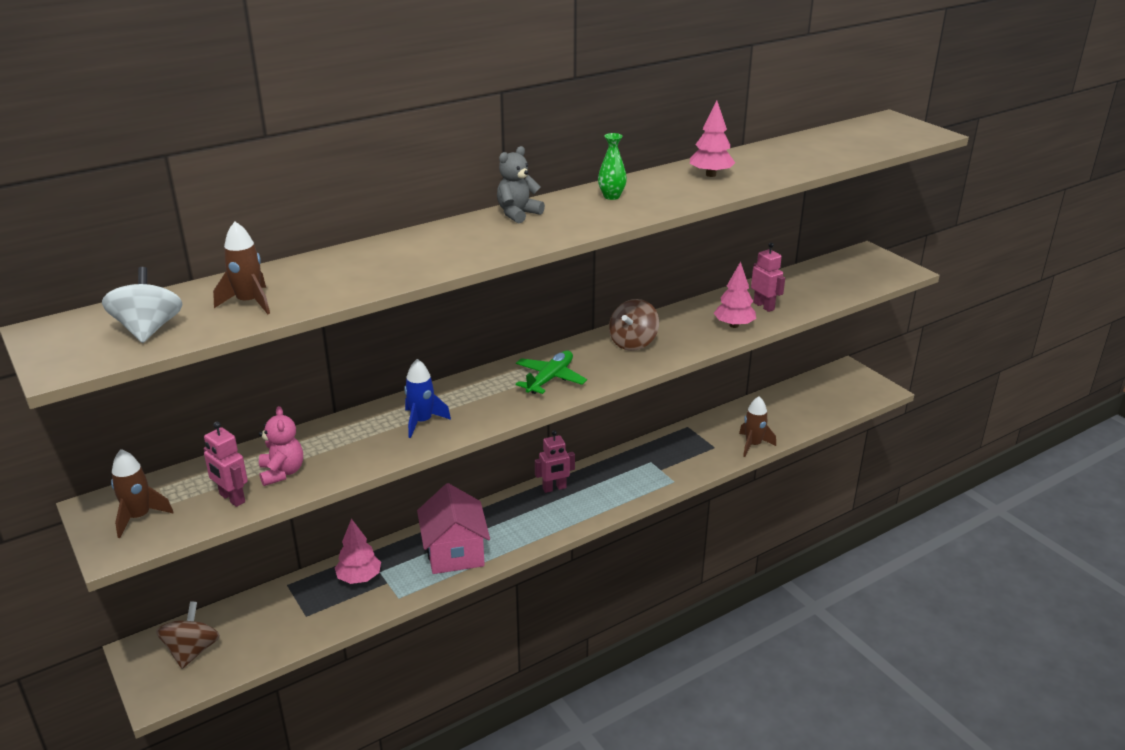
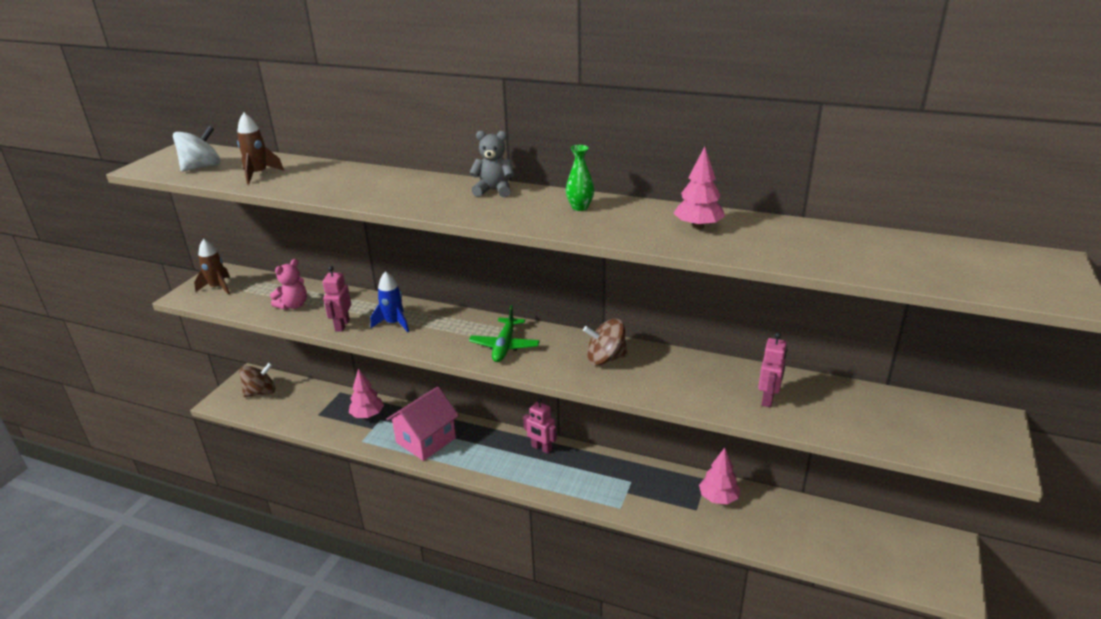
camera: 55 degrees right, 0 degrees up
(232, 498) = (255, 303): pink robot -> pink robot (342, 325)
(550, 379) = (504, 346): green plane -> green plane turned 105 degrees clockwise
(734, 325) = (707, 396): pink tree -> pink tree (718, 498)
(753, 445) = (730, 533): brown rocket -> none

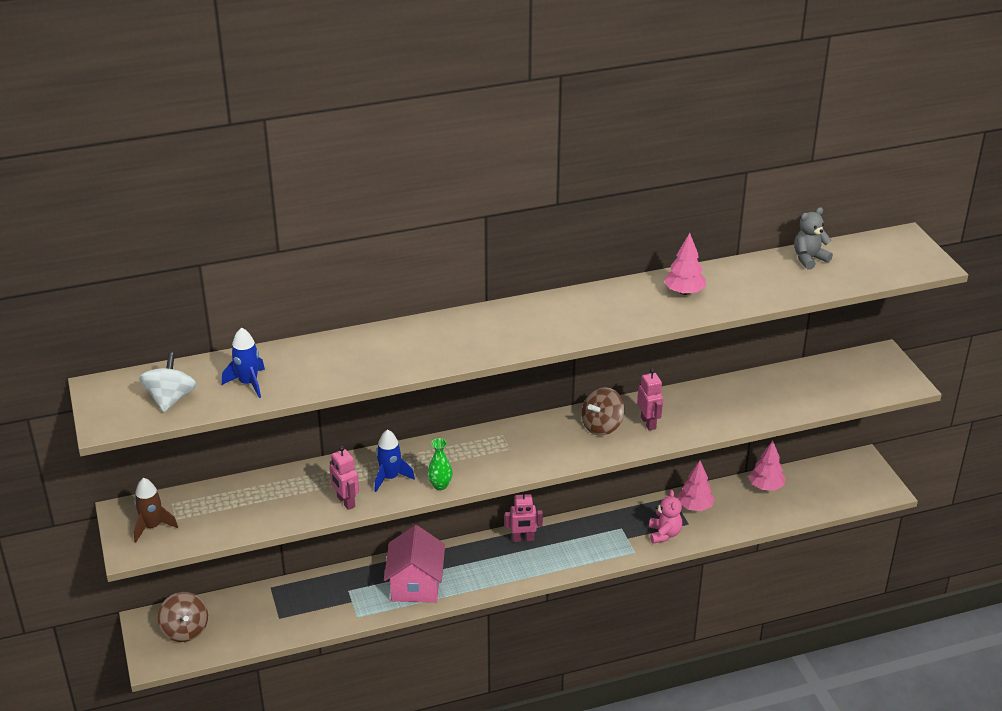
camera: 40 degrees left, 5 degrees up
(259, 174) = (248, 383): brown rocket -> blue rocket
(261, 392) = (185, 630): brown spinning top -> brown spinning top turned 135 degrees clockwise
(293, 305) = (266, 506): pink teddy bear -> pink teddy bear (664, 534)
(367, 415) = (330, 593): pink tree -> pink tree (766, 486)
(494, 190) = (491, 316): grey teddy bear -> grey teddy bear (809, 259)
(504, 346) = (512, 453): green plane -> none
(580, 207) = (581, 307): green vase -> green vase (440, 485)
(768, 399) = (744, 404): pink robot -> pink robot (648, 423)

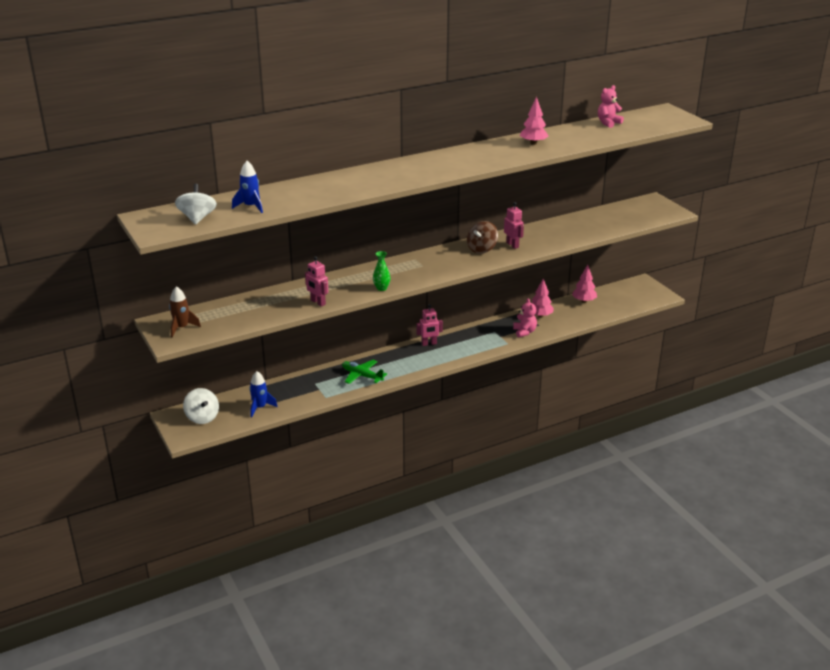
camera: 10 degrees left, 5 degrees down
(185, 630) = (202, 417): brown spinning top -> white spinning top
(390, 478) = (345, 287): blue rocket -> blue rocket (260, 407)
(416, 585) = (362, 376): pink house -> green plane
(809, 259) = (608, 123): grey teddy bear -> pink teddy bear

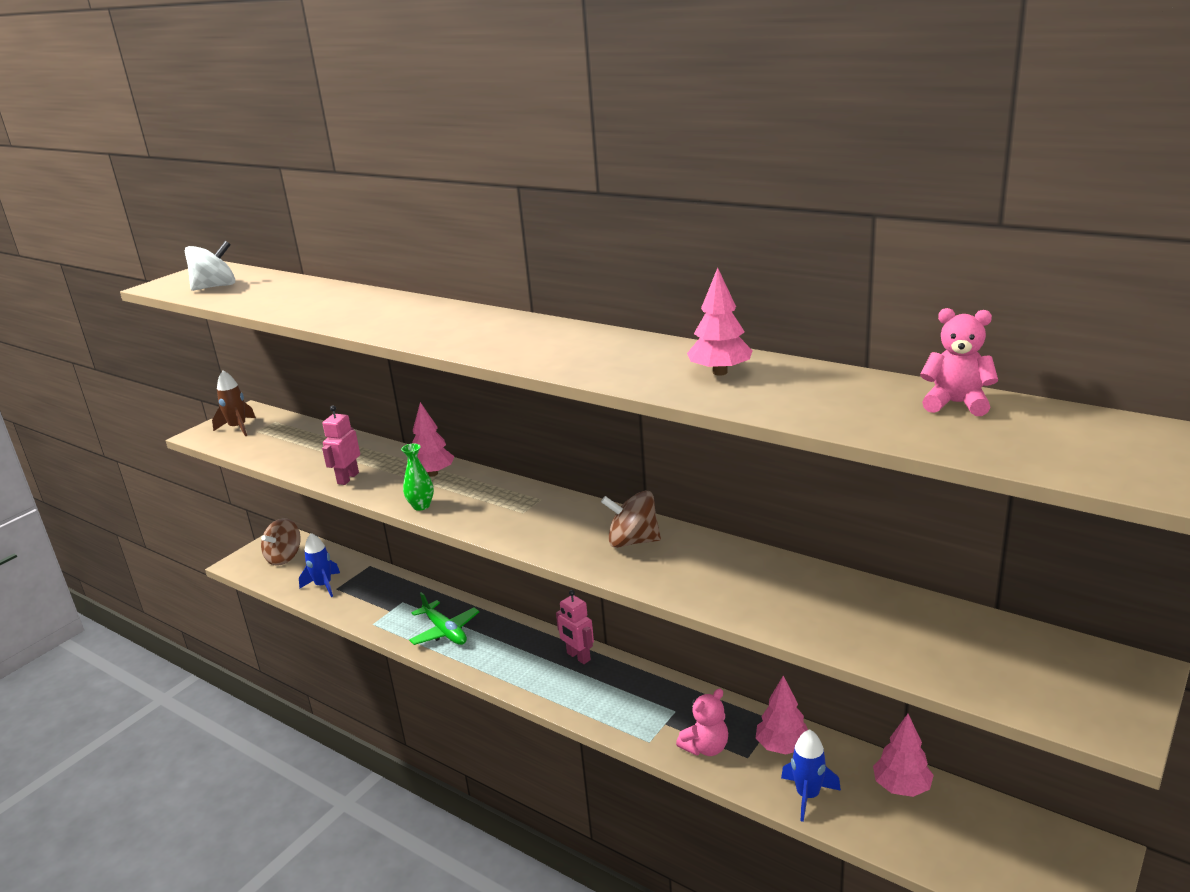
camera: 65 degrees right, 5 degrees down
(202, 417) = (284, 557): white spinning top -> brown spinning top
(251, 206) = (266, 296): blue rocket -> blue rocket (807, 795)
(347, 279) = (432, 474): none -> pink tree
(362, 376) = (445, 631): green plane -> green plane turned 135 degrees clockwise
(512, 245) = (680, 565): pink robot -> none

